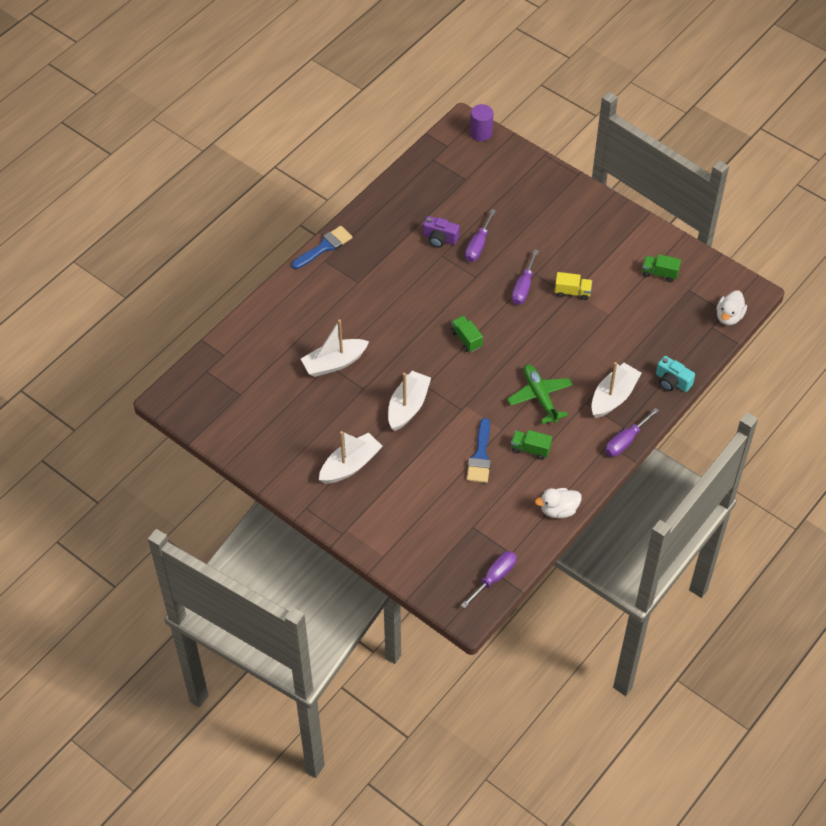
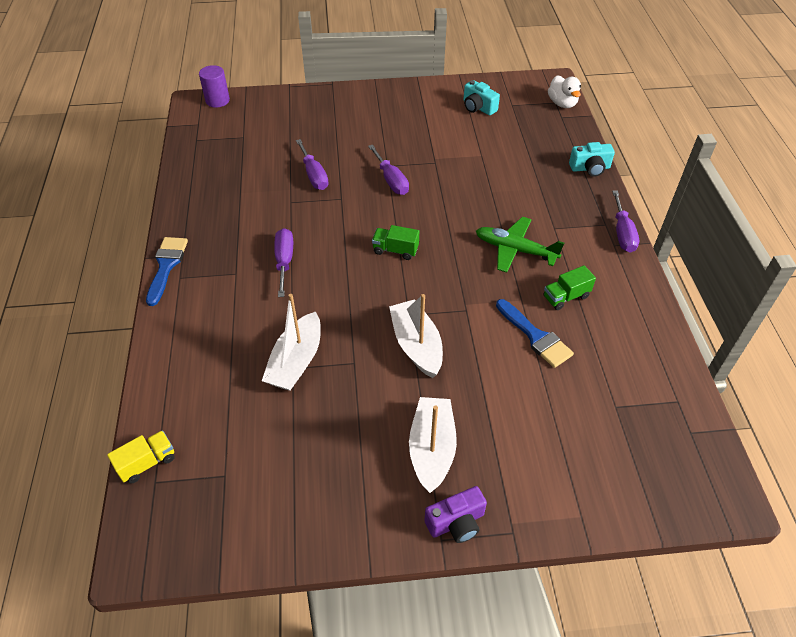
camera: 45 degrees left, 5 degrees down
(440, 238) = (273, 191): purple camera -> purple camera (456, 522)
(494, 577) = (698, 438): purple screwdriver -> purple screwdriver (284, 261)
(558, 510) = (657, 328): white duck -> none
(572, 292) = (434, 159): yellow truck -> yellow truck (147, 463)
(613, 397) = (567, 208): white boat -> none
(659, 273) = (478, 107): green truck -> turquoise camera

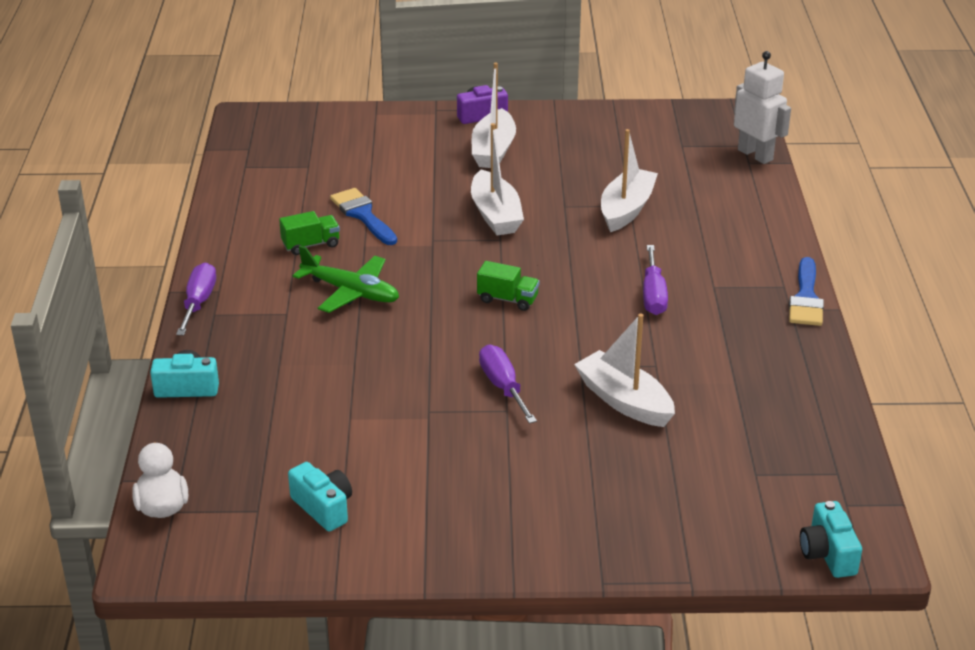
camera: 175 degrees left, 15 degrees down
(147, 463) = (755, 155): yellow truck -> white robot
(217, 100) = (827, 554): purple cylinder -> turquoise camera
(314, 175) = (624, 401): purple screwdriver -> white boat

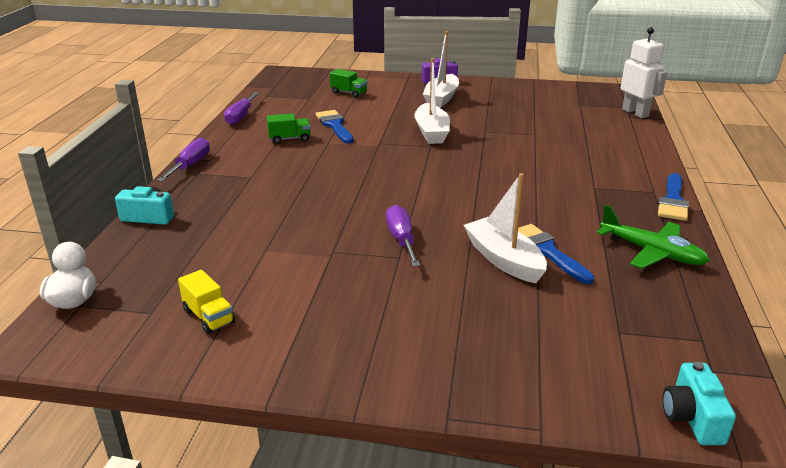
camera: 10 degrees right, 5 degrees down
(323, 508) = (209, 316): turquoise camera -> yellow truck
(350, 292) = (305, 168): green plane -> green plane (651, 252)
(508, 299) = (424, 182): green truck -> green truck (349, 93)
(626, 209) = (531, 136): white boat -> none
(653, 295) = (543, 189): purple screwdriver -> purple screwdriver (241, 116)
(670, 384) = (547, 251): none -> blue brush

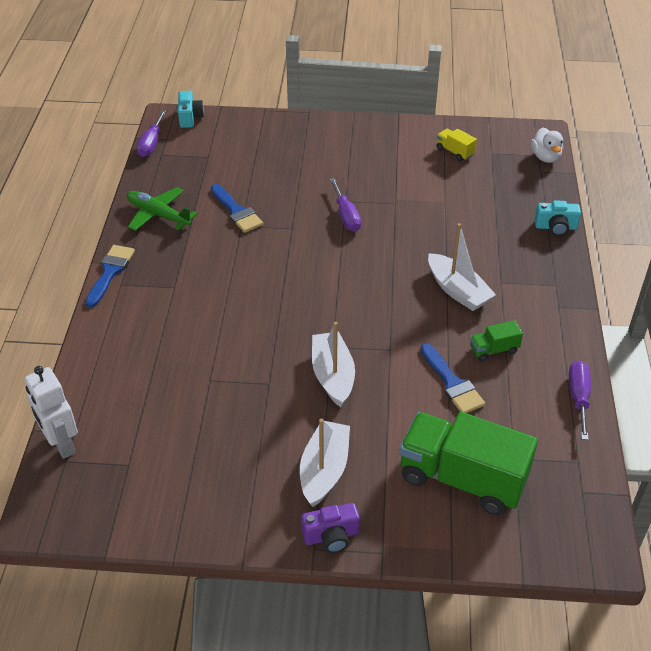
camera: 175 degrees right, 15 degrees up
(190, 165) = (570, 296): purple screwdriver -> purple screwdriver (151, 144)
(349, 93) = (462, 479): green truck -> green truck, size x2.30
(504, 260) = (270, 202): white boat -> white boat (457, 290)

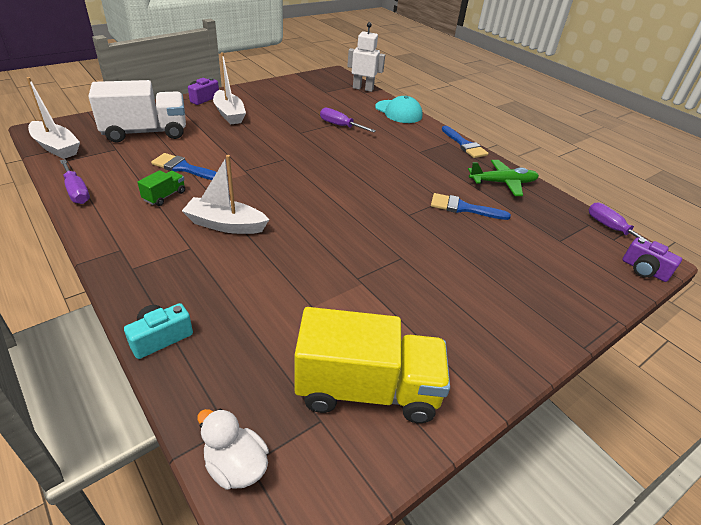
camera: 135 degrees right, 5 degrees down
(94, 362) = (398, 112): none -> turquoise cap
(190, 117) = (644, 270): turquoise camera -> purple camera
(333, 376) = (267, 146): white boat -> white boat (56, 147)
(346, 216) = (383, 243): purple screwdriver -> purple screwdriver (340, 126)
(454, 152) = (367, 389): yellow truck -> yellow truck, size x2.30
(462, 479) = (146, 132): green truck -> white truck

